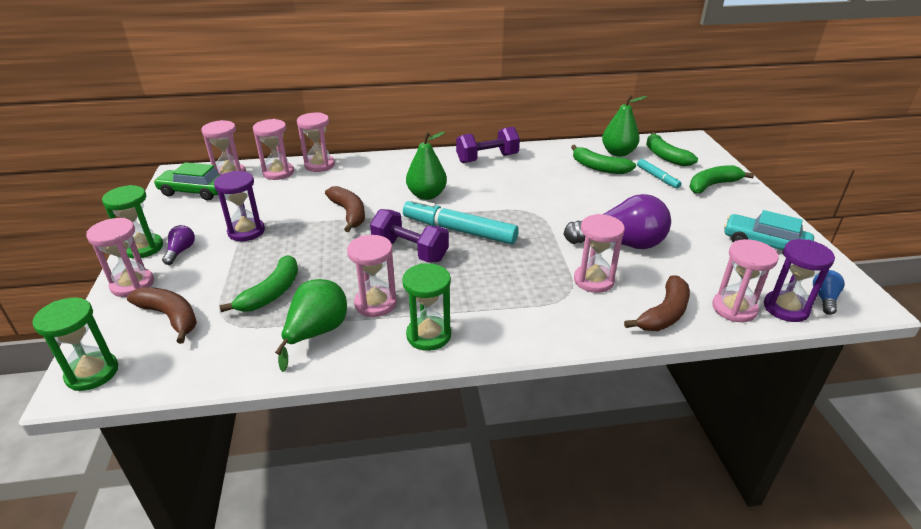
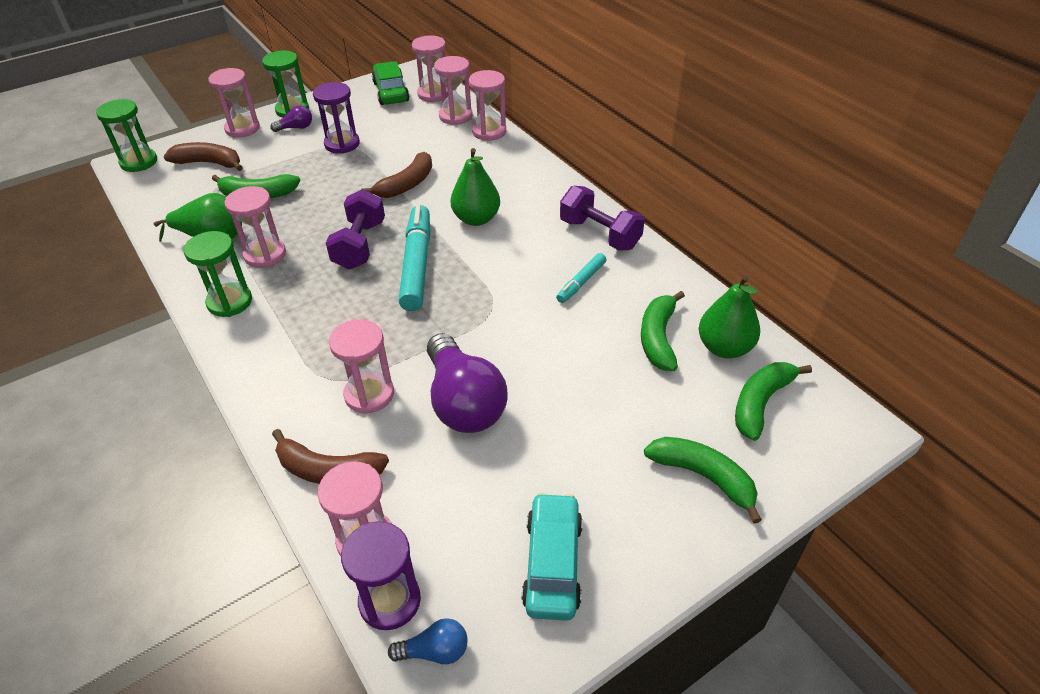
camera: 65 degrees right, 10 degrees up
(170, 317) = (209, 163): brown banana -> brown banana turned 90 degrees counterclockwise
(657, 177) = (677, 406): turquoise marker -> turquoise marker (581, 282)

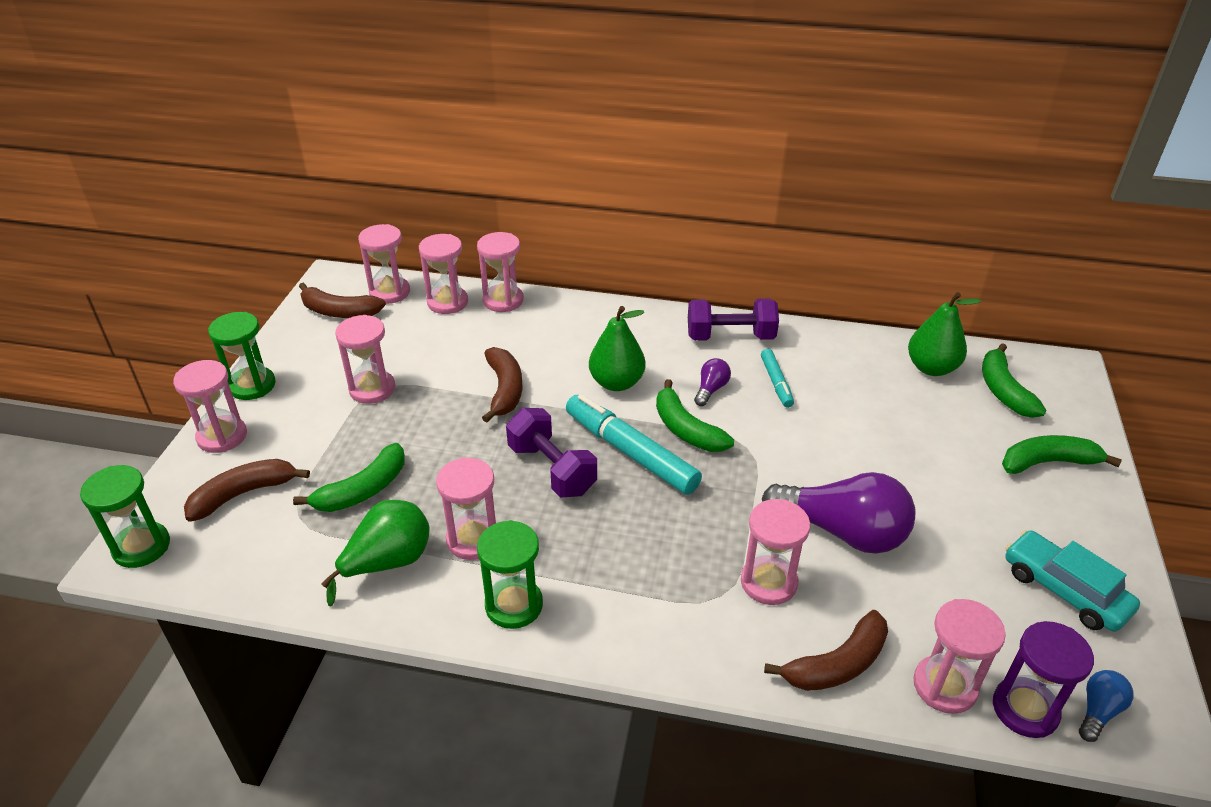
camera: 45 degrees left, 5 degrees down
(296, 128) = (289, 401): purple light bulb -> purple light bulb (711, 389)
(342, 144) = (372, 389): purple hourglass -> pink hourglass
(391, 92) = (339, 312): green car -> brown banana
(658, 338) = (886, 389): green banana -> green banana (686, 429)

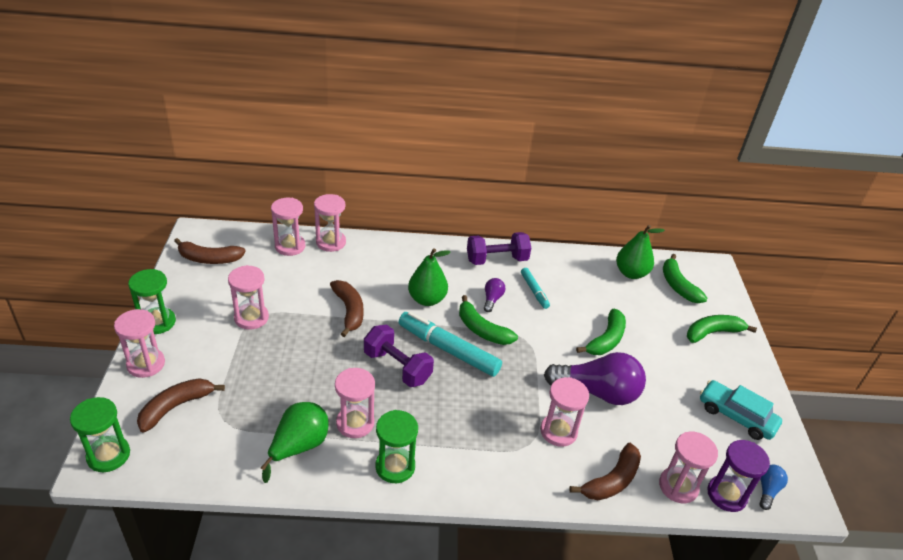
camera: 15 degrees left, 0 degrees up
(363, 490) = (265, 395): green banana -> green banana (606, 340)
(390, 292) = (244, 241): pink hourglass -> none

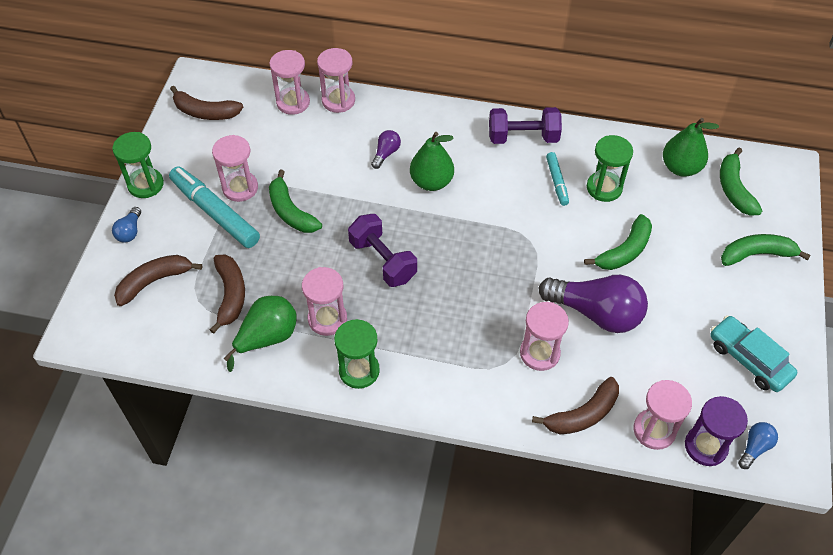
camera: 15 degrees right, 15 degrees up
(108, 455) = (87, 325): green hourglass -> green hourglass (604, 188)
(146, 364) = (130, 231): pink hourglass -> blue light bulb
(349, 311) = (343, 189): brown banana -> brown banana (230, 295)
(448, 349) = (442, 245): turquoise marker -> turquoise marker (215, 212)
(482, 329) = (485, 225): green banana -> green banana (291, 211)
(492, 299) = (505, 188): purple light bulb -> purple light bulb (386, 153)

